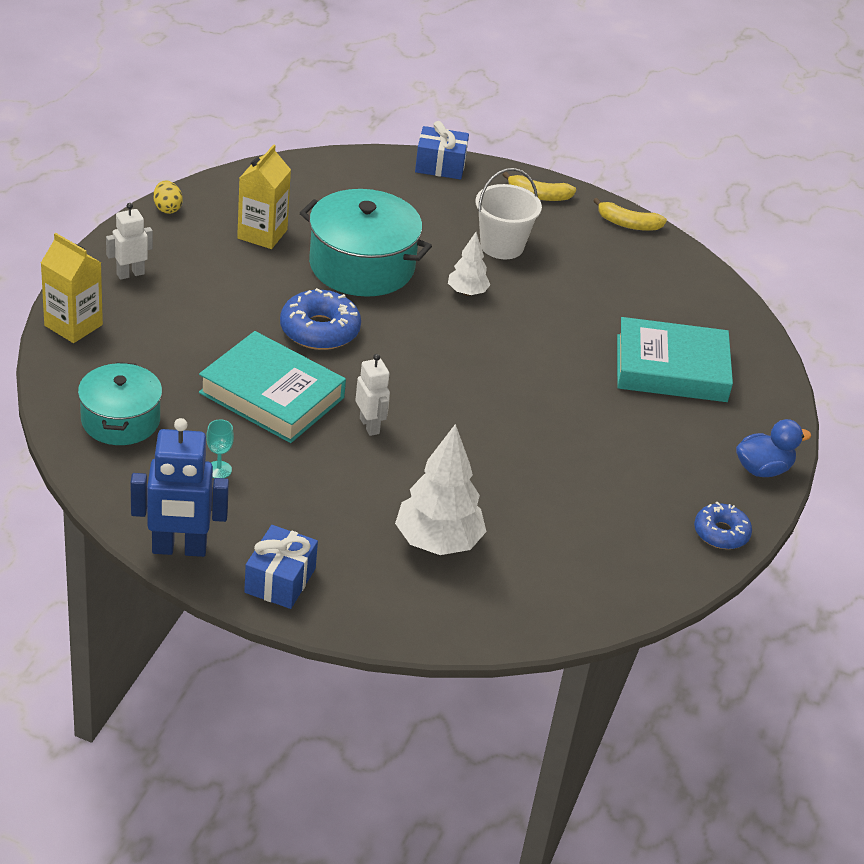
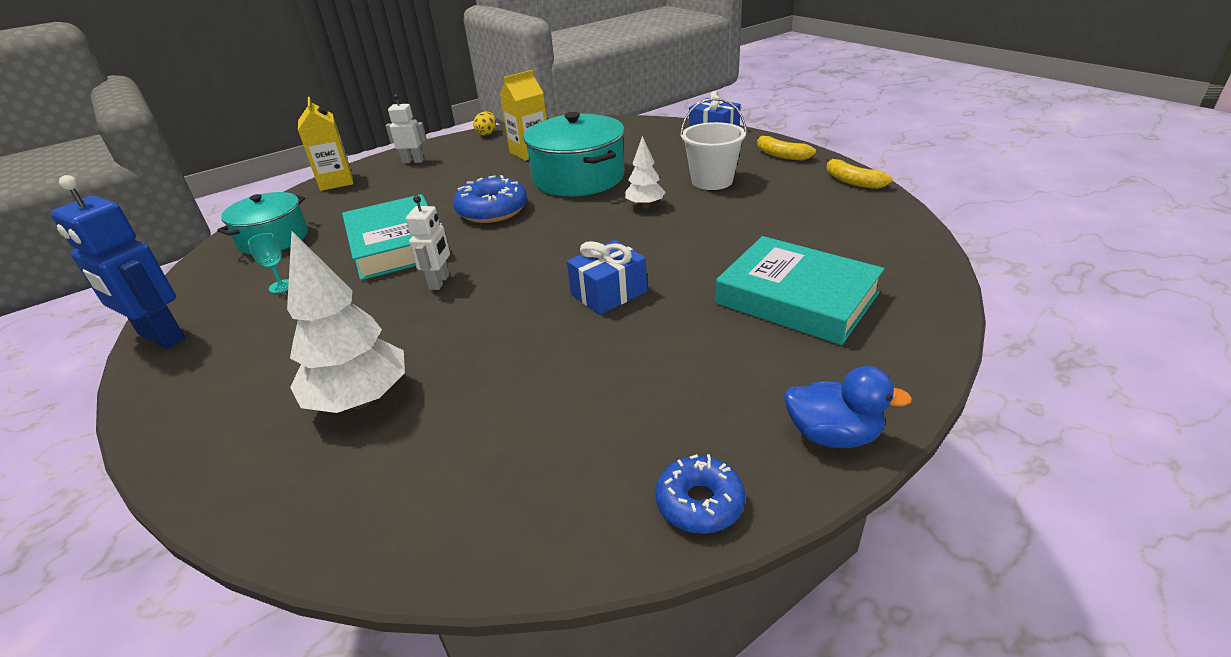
camera: 40 degrees right, 5 degrees down
(280, 580) = (184, 389): blue gift -> blue gift (609, 293)

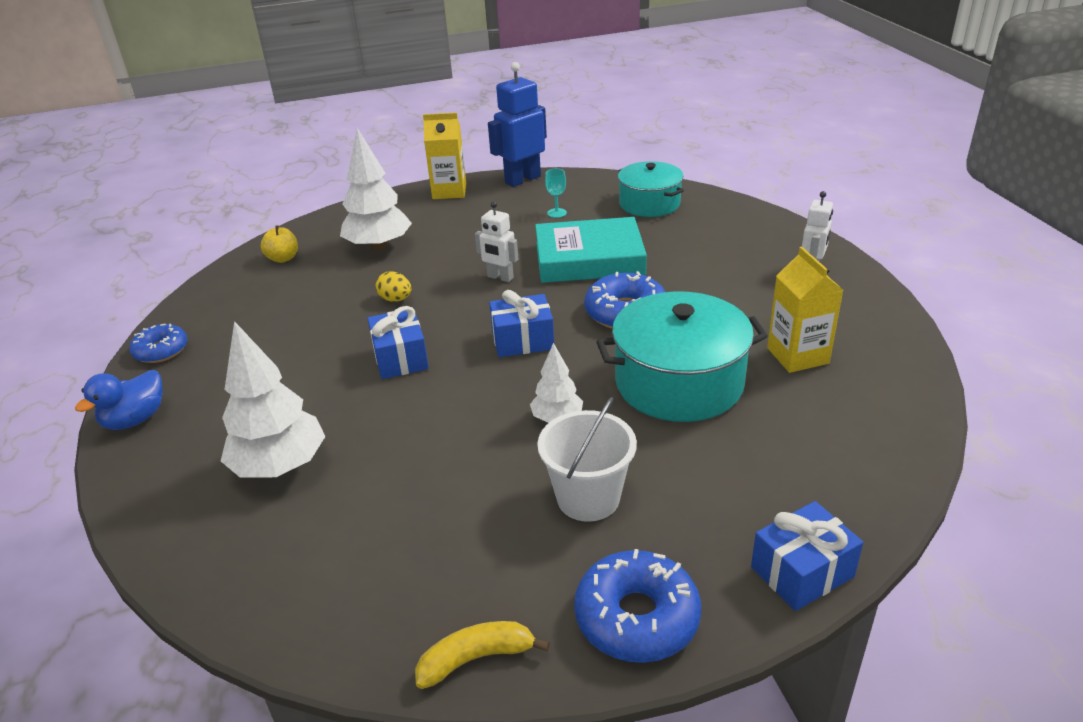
camera: 110 degrees right, 0 degrees up
(336, 182) = (772, 225): yellow carton -> yellow carton (449, 191)
(396, 498) = (283, 258): none -> yellow apple
(487, 133) = (899, 327): yellow egg -> yellow egg (396, 299)
(551, 242) = (522, 340): none -> blue gift
(781, 155) = (637, 617): yellow banana -> blue donut
(797, 298) = (280, 467): turquoise book -> white tree

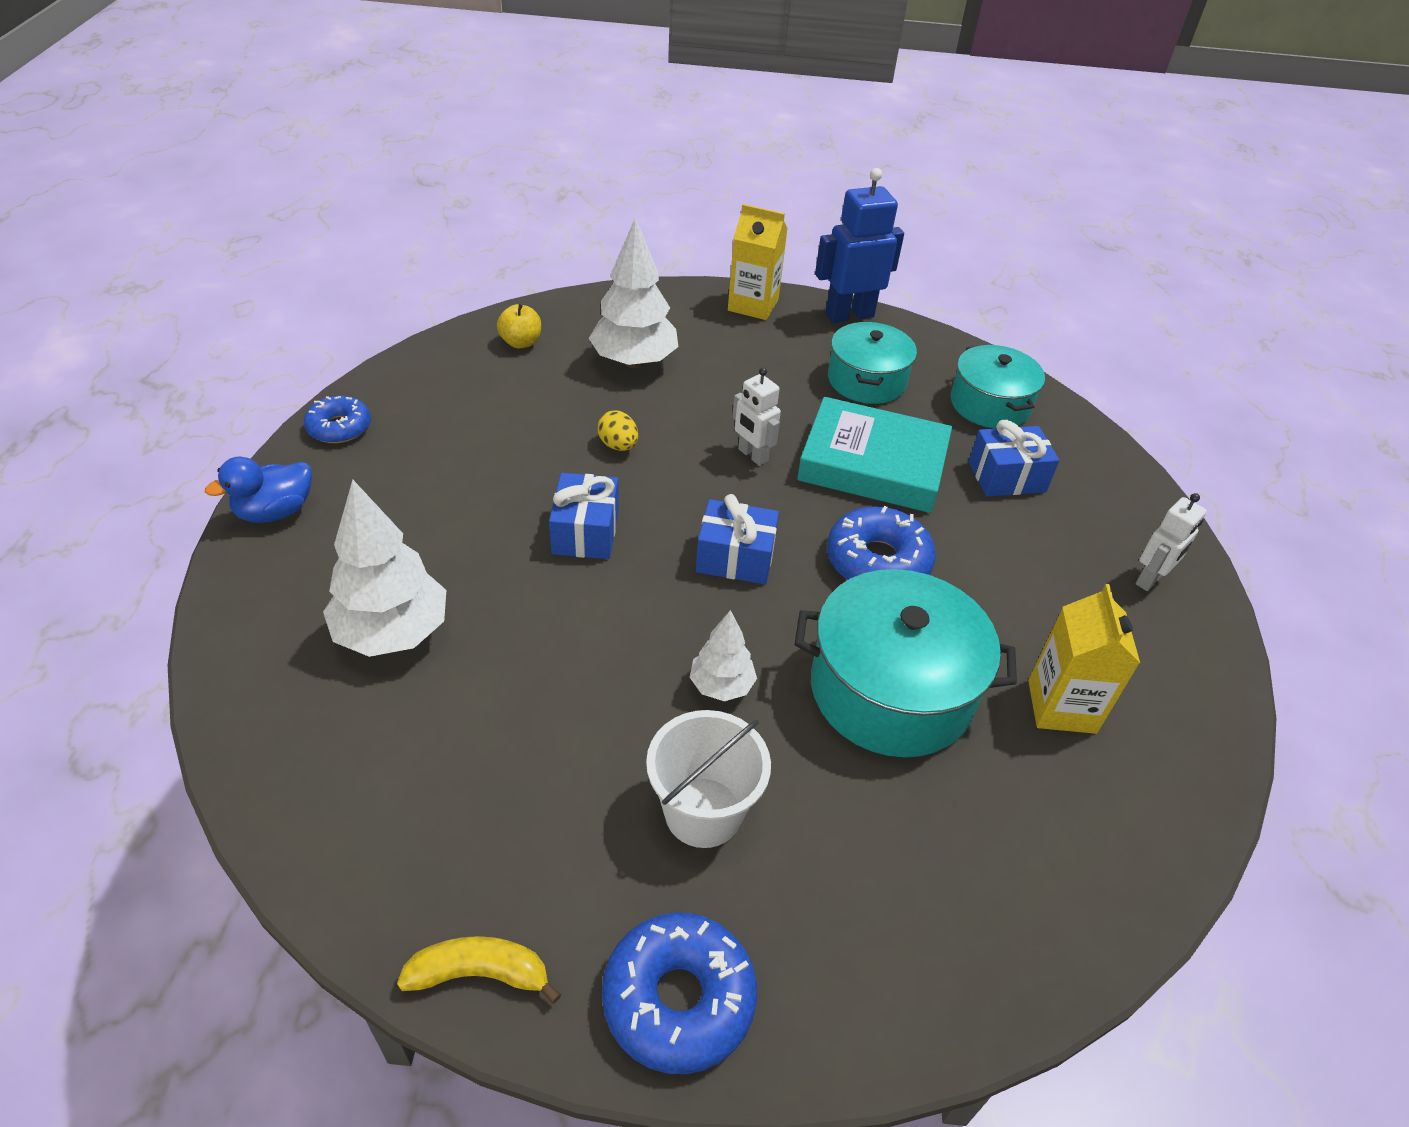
camera: 15 degrees right, 10 degrees up
(557, 213) = (866, 380): turquoise goblet -> turquoise pot
(802, 572) = (902, 1023): blue gift -> blue gift (1006, 477)

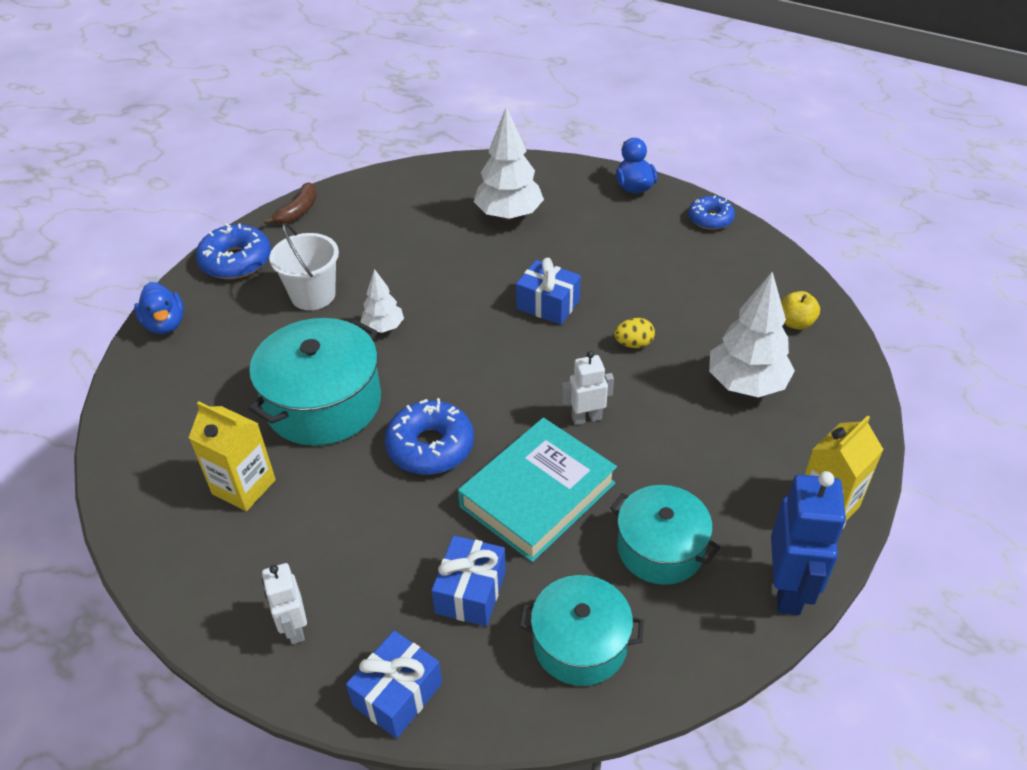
camera: 120 degrees right, 0 degrees up
(480, 974) = (298, 211): yellow banana -> brown banana
(735, 558) = (481, 369): blue gift -> blue gift (397, 694)
(895, 1012) = (165, 324): none -> blue duck

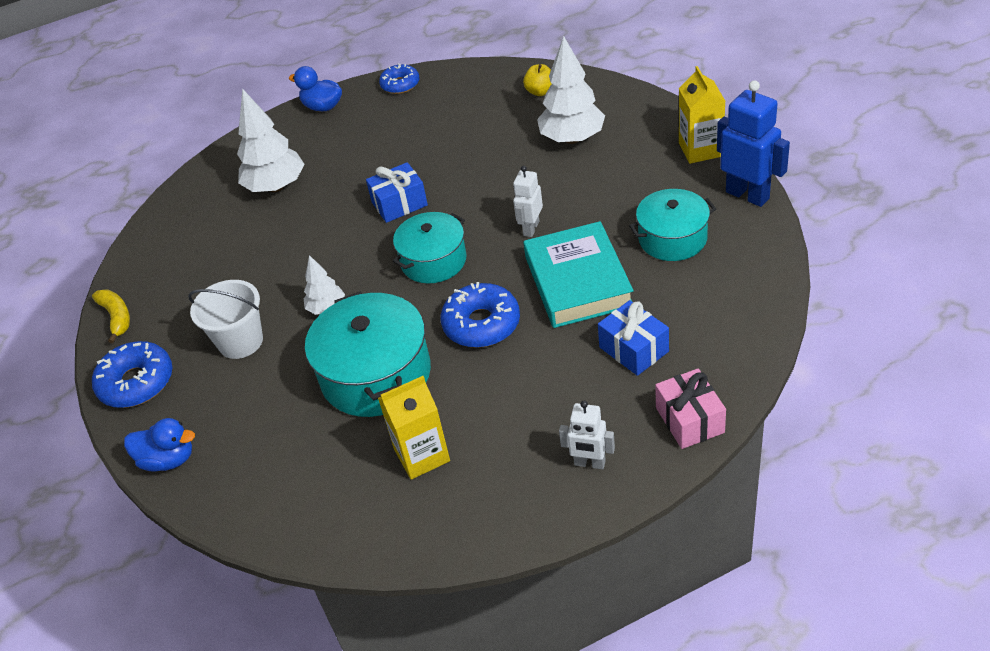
camera: 50 degrees left, 0 degrees up
(298, 211) = (116, 317): brown banana -> yellow banana
(397, 694) = (690, 420): blue gift -> pink gift
(580, 643) = (716, 308): turquoise pot -> turquoise pot (433, 261)
(633, 344) = (484, 176): yellow egg -> none

